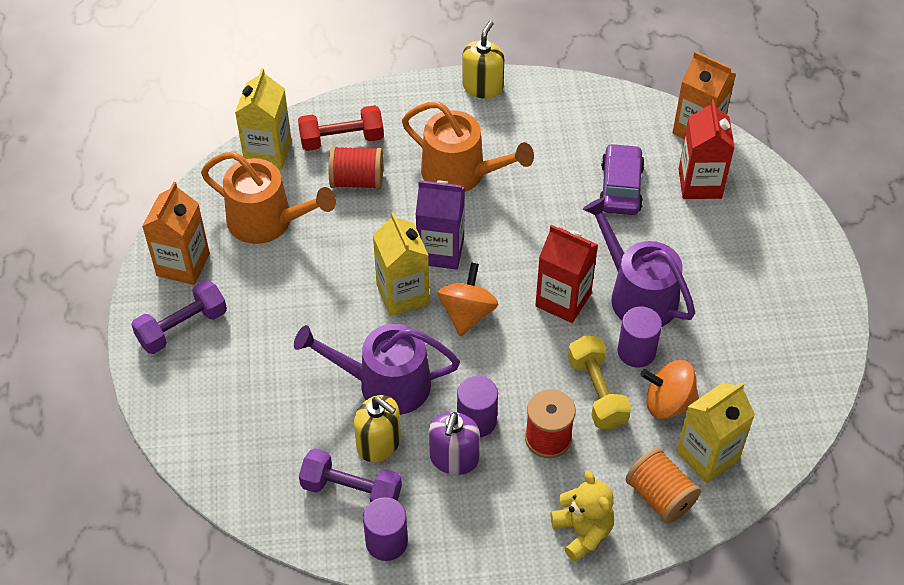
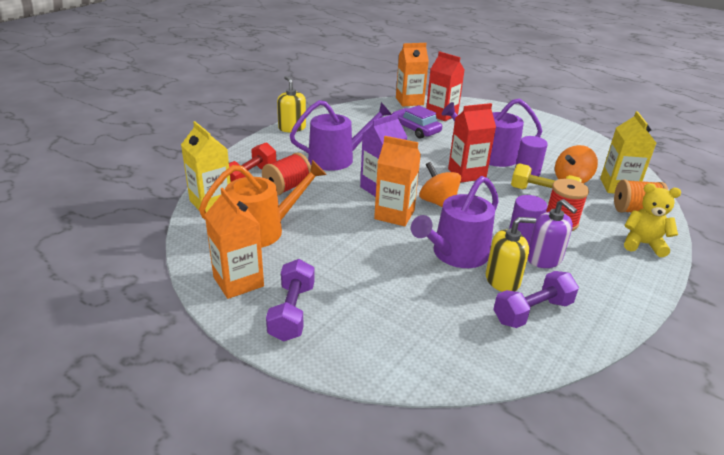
camera: 50 degrees left, 20 degrees down
(386, 542) = (592, 319): purple cylinder -> none
(402, 294) = (394, 214): yellow carton -> orange carton
(460, 173) = (337, 158): orange watering can -> purple watering can

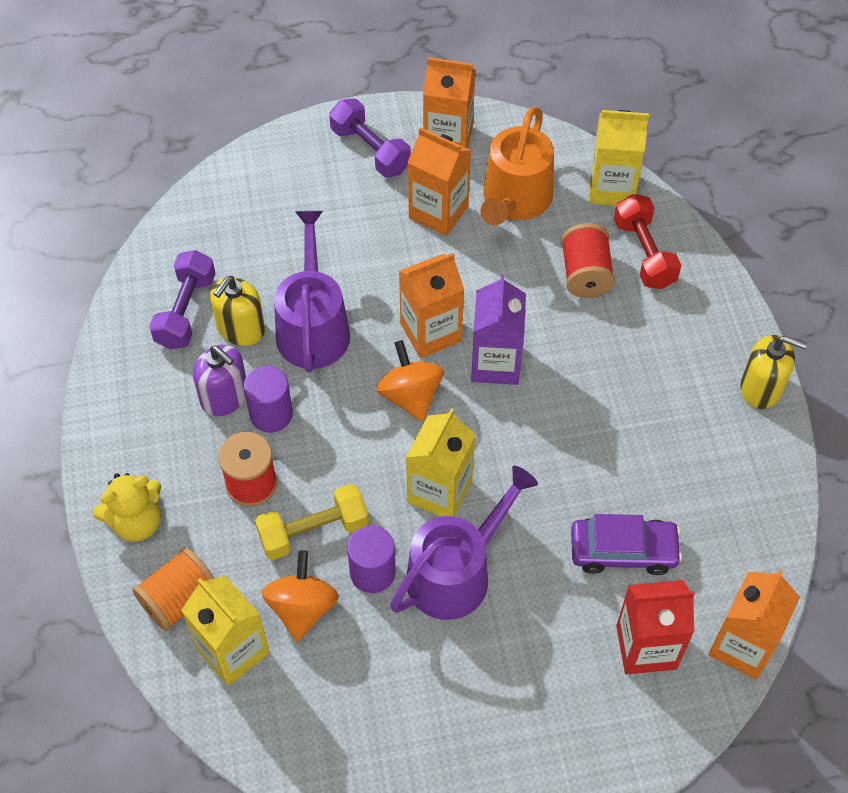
camera: 135 degrees right, 25 degrees up
(309, 253) = (438, 212): none -> orange carton
(337, 158) = (615, 374): purple watering can -> none
(438, 202) = (410, 396): orange spinning top -> orange spinning top turned 120 degrees counterclockwise
(466, 174) = (439, 492): red carton -> yellow carton
(544, 259) = (224, 396): purple soap dispenser -> purple soap dispenser turned 150 degrees counterclockwise

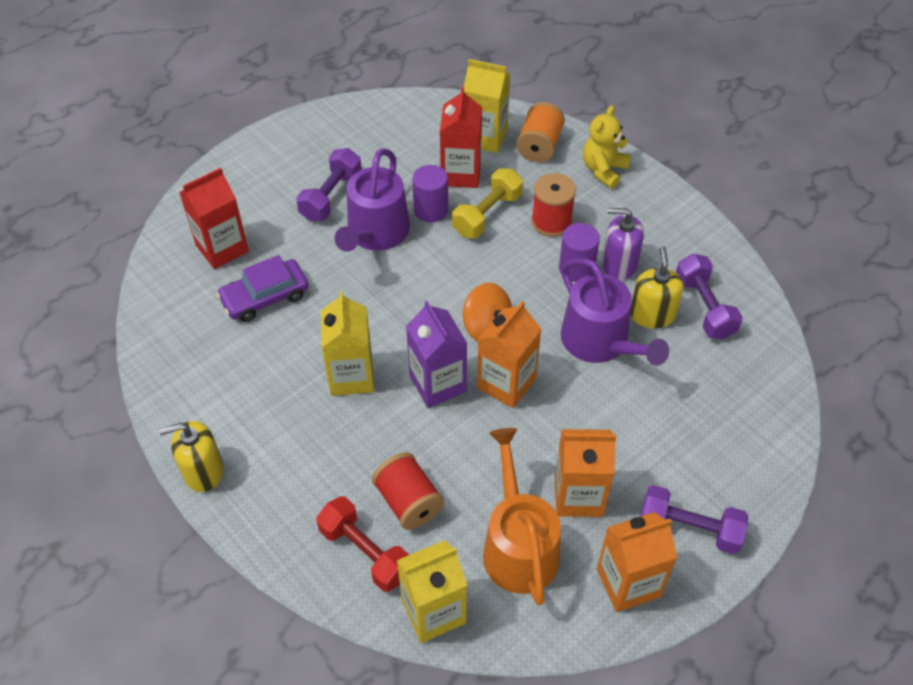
camera: 150 degrees right, 5 degrees down
(302, 608) = (461, 173): orange spinning top -> red carton
(439, 492) = (419, 275): yellow carton -> yellow carton (351, 376)
(478, 658) = (331, 196): none -> purple dumbbell
(742, 646) = (154, 277): orange carton -> none

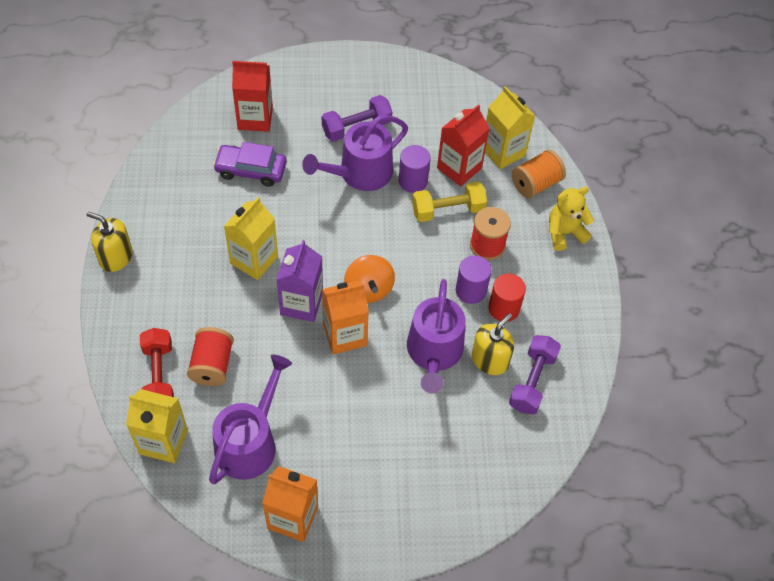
camera: 35 degrees right, 5 degrees up
(518, 546) = (249, 442): orange watering can -> purple watering can
(578, 496) = (317, 441): orange carton -> none
(619, 264) = (503, 308): purple soap dispenser -> red cylinder
(689, 528) = (365, 516): purple dumbbell -> none

